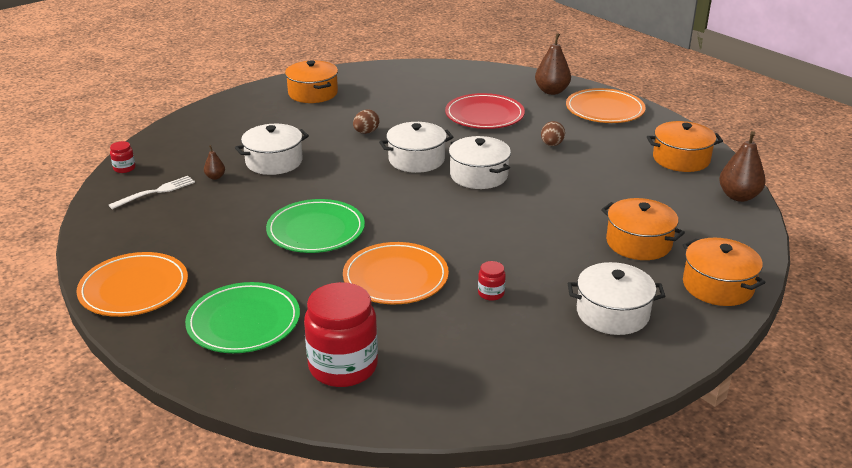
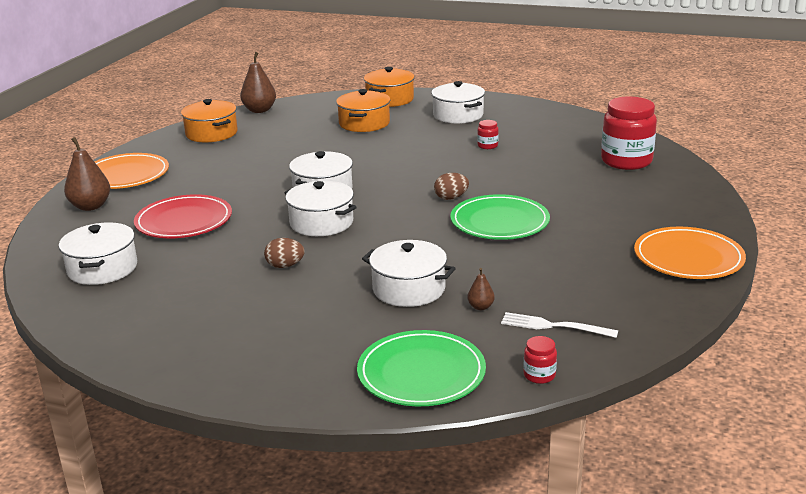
camera: 120 degrees left, 5 degrees down
(243, 322) = (644, 203): green plate -> green plate (421, 373)
(313, 93) = (200, 340): orange pot -> none
(395, 277) = (515, 175): orange plate -> none
(441, 83) = (102, 268): none -> white pot
(551, 145) = (228, 179): brown egg -> brown egg (451, 198)

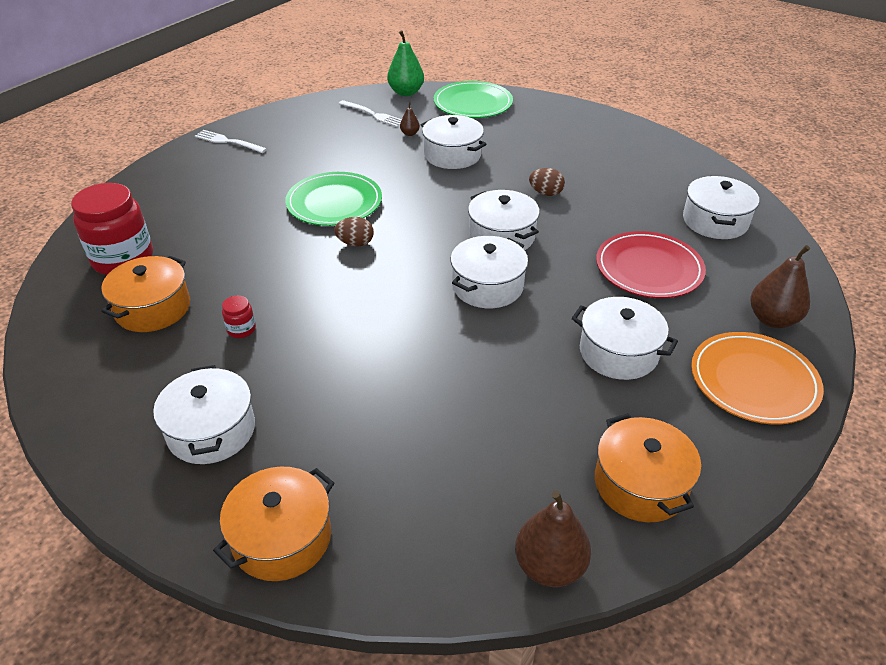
camera: 165 degrees left, 15 degrees up
(218, 174) = (618, 352): none -> white pot
(364, 123) = (373, 445): orange pot -> orange pot (153, 308)
(539, 375) = (406, 92): red jar -> green pear
(688, 258) = (228, 142): orange plate -> white fork

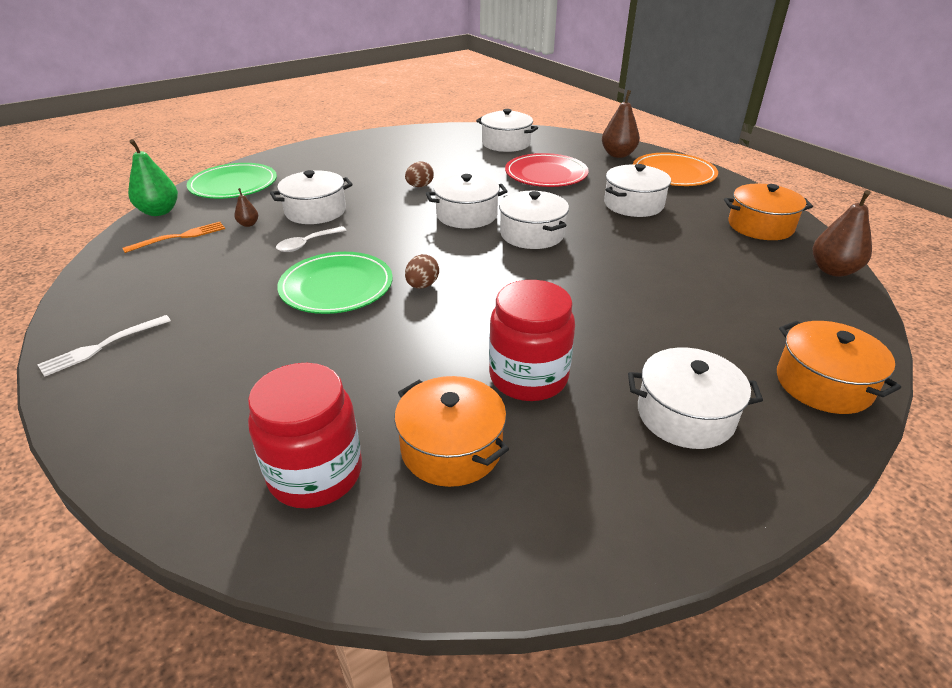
camera: 70 degrees left, 5 degrees down
(241, 329) = (528, 377): red jar -> red jar, size x2.34
(373, 114) = (180, 237): white fork -> orange fork
(393, 169) = (307, 244): none -> white spoon

